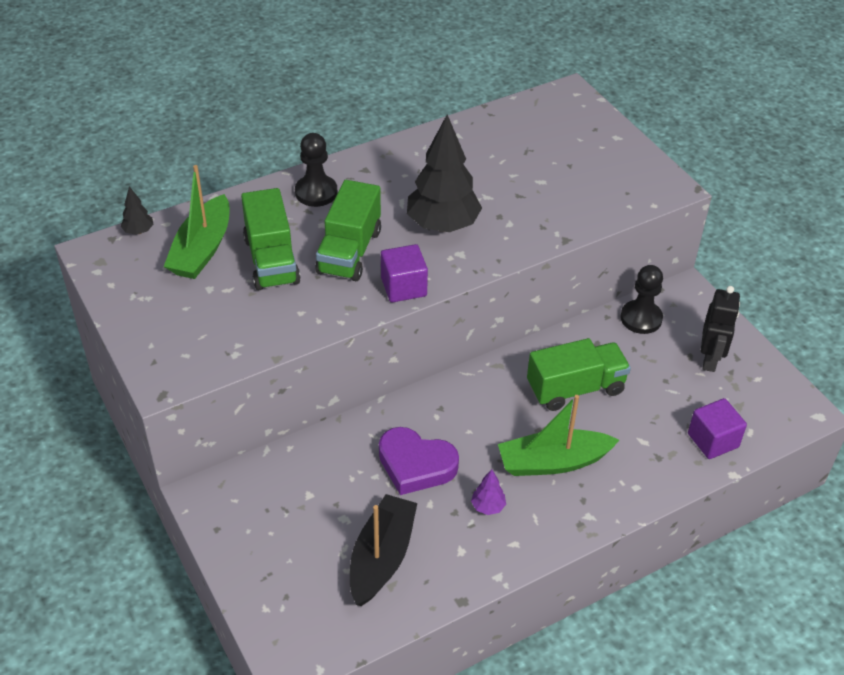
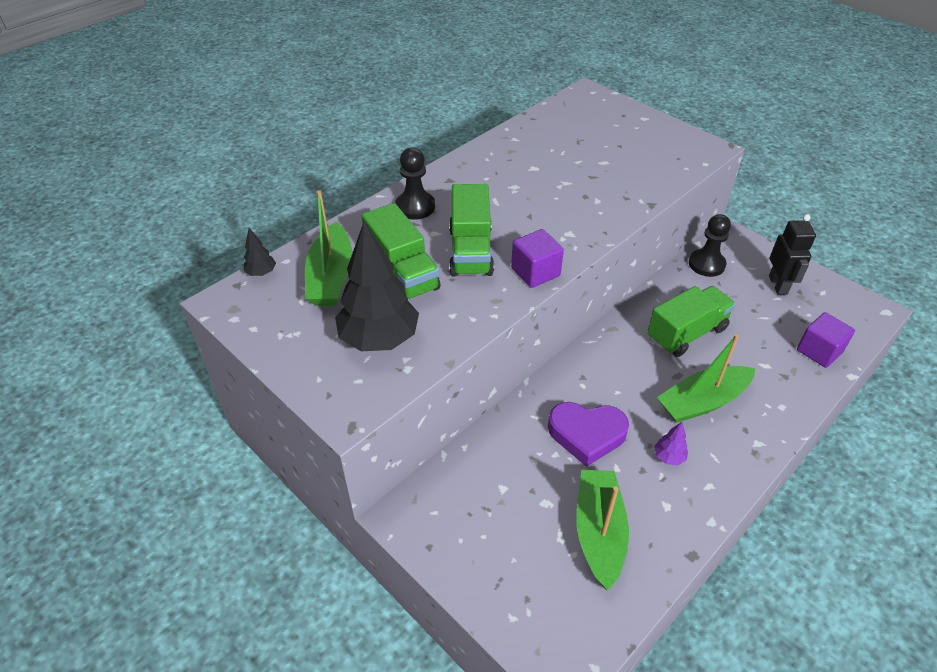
camera: 15 degrees left, 0 degrees up
(381, 557) = (599, 532): black boat -> green boat
(442, 225) = (541, 213): black tree -> black tree (379, 339)

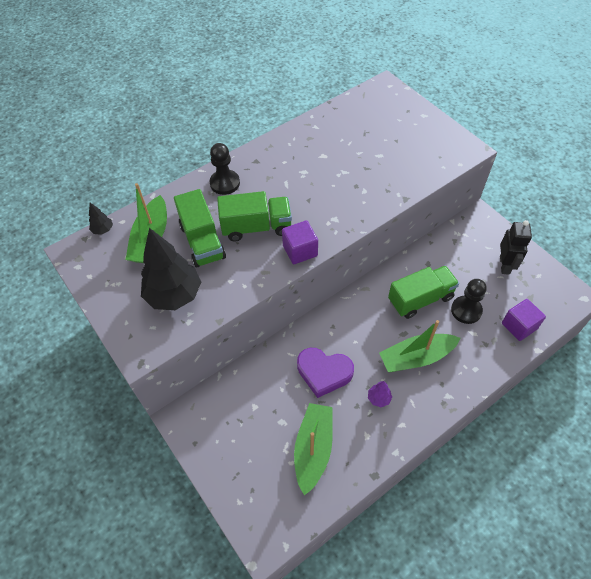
camera: 10 degrees right, 10 degrees up
(470, 251) = (256, 227): green truck -> green truck turned 105 degrees counterclockwise
(706, 264) = (453, 240): black pawn -> black pawn (466, 310)

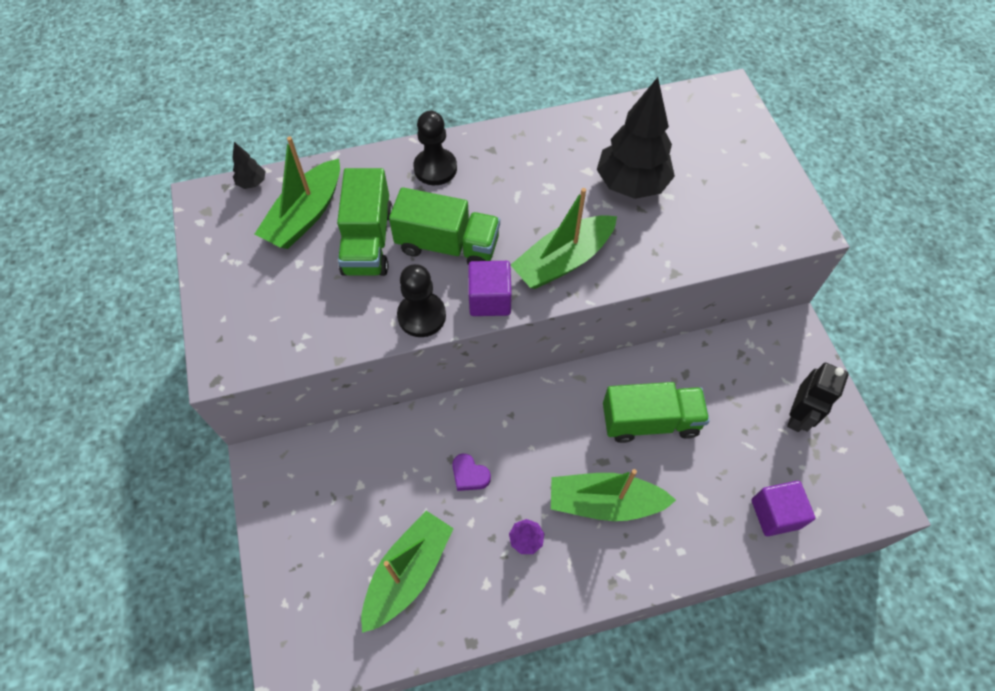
camera: 20 degrees right, 5 degrees up
(174, 295) = (298, 304): black tree -> black tree (631, 184)
(324, 373) = (469, 475): purple heart -> purple heart, size x0.52
(334, 213) = (563, 261): none -> green boat
(466, 310) = (708, 462): black pawn -> black pawn (421, 316)

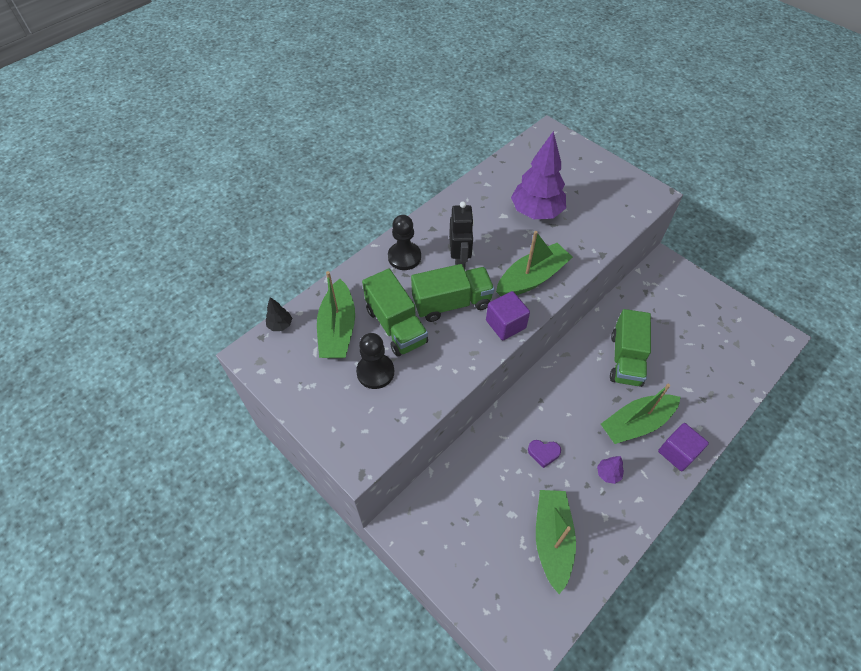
camera: 30 degrees left, 5 degrees down
(421, 316) = (470, 356): black pawn -> black pawn (375, 372)
(563, 261) = (532, 278): green boat -> green boat turned 150 degrees counterclockwise
(631, 184) = (536, 212): black tree -> purple tree
(650, 421) = (625, 359): green truck -> green truck turned 135 degrees clockwise
(775, 514) = (732, 376): purple cube -> purple cube (677, 452)
(798, 416) = (702, 312): black robot -> black robot (459, 260)

